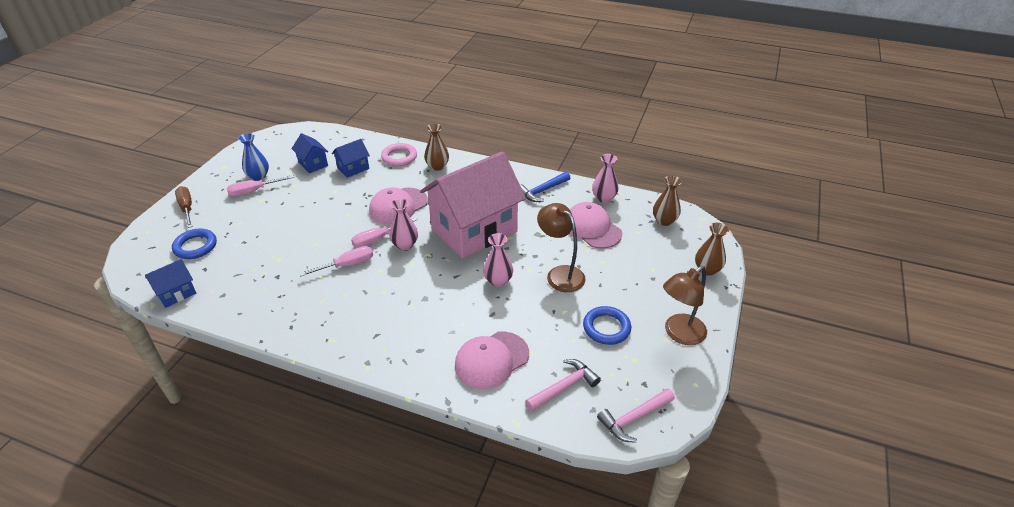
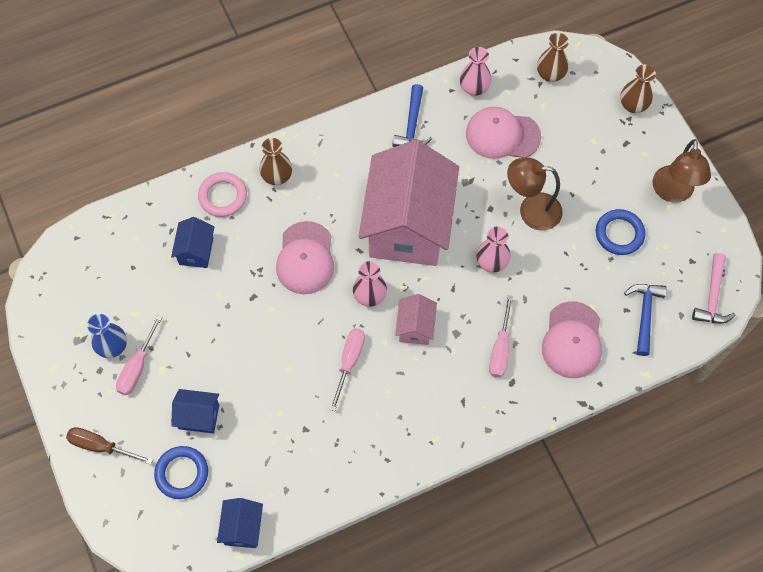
camera: 45 degrees left, 25 degrees up
(313, 164) = (146, 281): blue house -> blue house (199, 416)
(378, 239) = (338, 312): pink screwdriver -> pink screwdriver (500, 349)
(406, 277) = (415, 327): none -> pink house
(564, 386) = (644, 314): pink hammer -> blue hammer

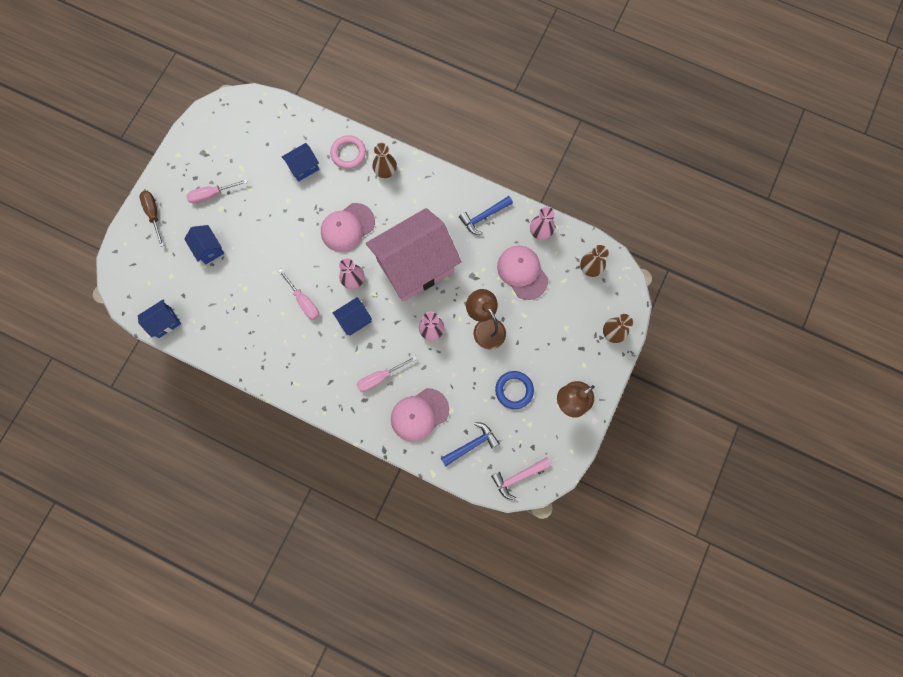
camera: 50 degrees right, 10 degrees up
(112, 346) = (213, 172): blue vase -> none
(182, 473) = (170, 267): blue ring -> none
(349, 362) = (304, 301): pink screwdriver -> pink screwdriver turned 75 degrees clockwise
(415, 327) = (354, 320): pink house -> blue house

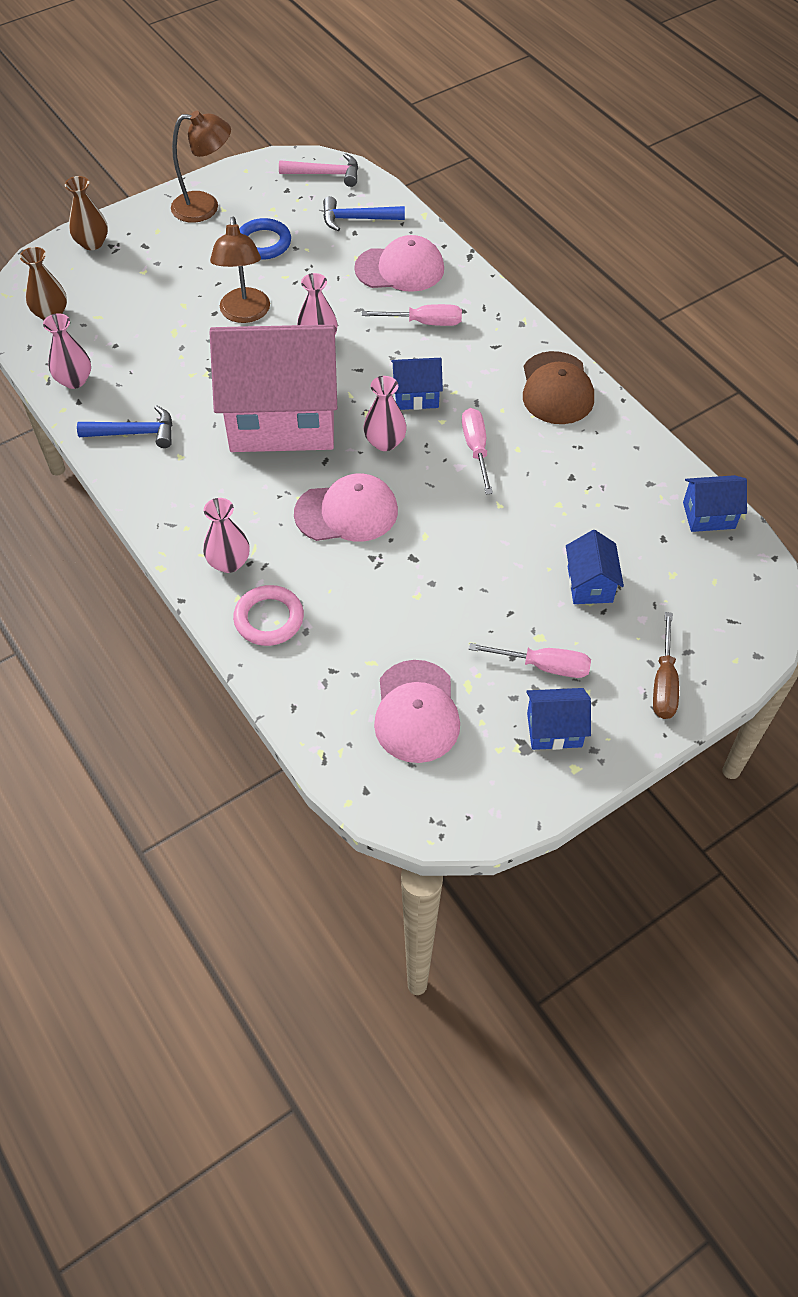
camera: 150 degrees left, 20 degrees down
(280, 367) = (556, 388): none -> brown cap
(303, 167) = (359, 633): blue house -> blue house (554, 729)
(385, 171) = (229, 562): brown vase -> pink vase
(522, 272) = (143, 347): pink cap -> pink cap (416, 712)

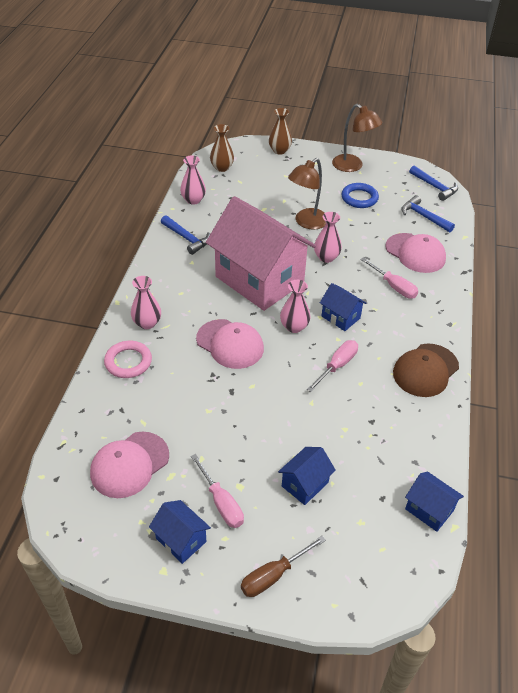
camera: 45 degrees right, 10 degrees down
(326, 174) = (435, 187): pink hammer -> blue hammer

